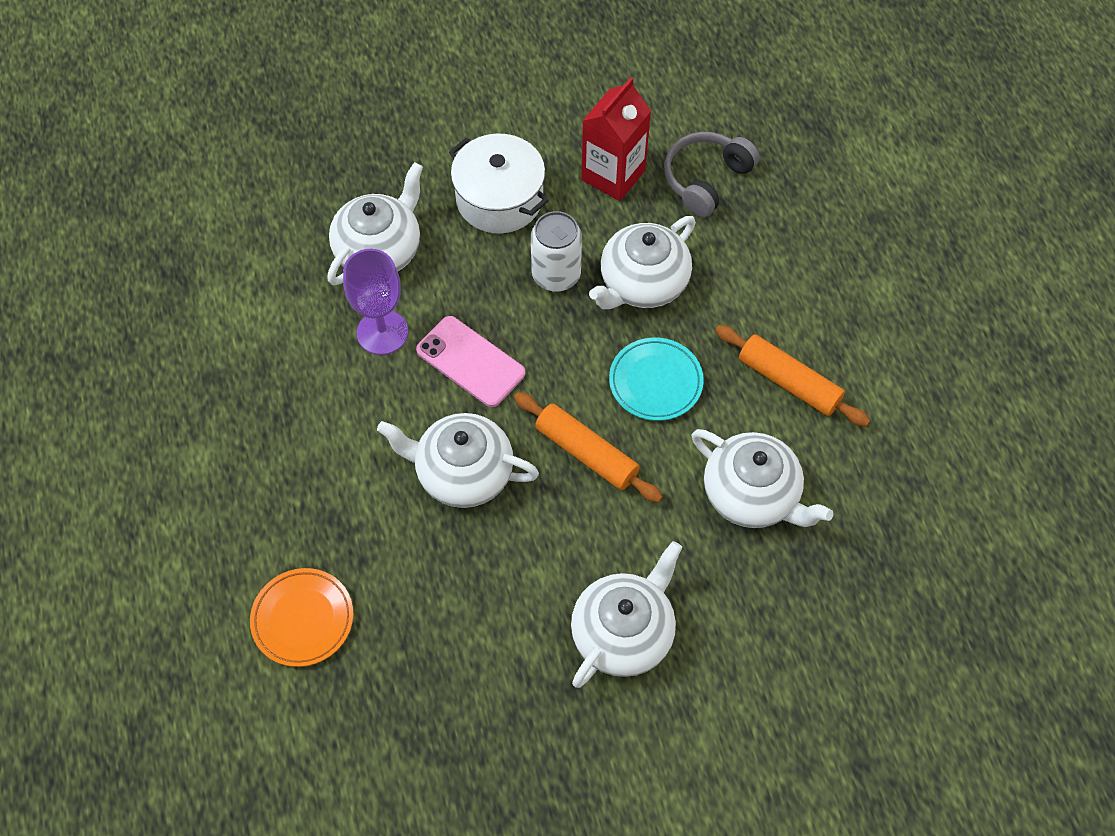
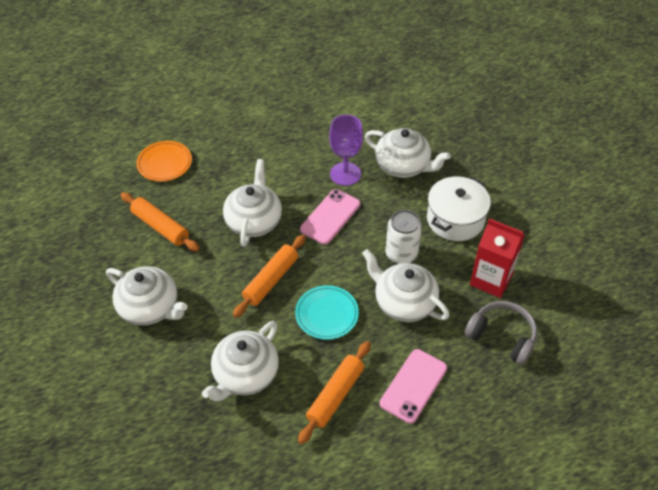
camera: 85 degrees right, 10 degrees down
(455, 621) = (160, 227): none -> orange rolling pin
(776, 289) = (413, 385): none -> pink phone

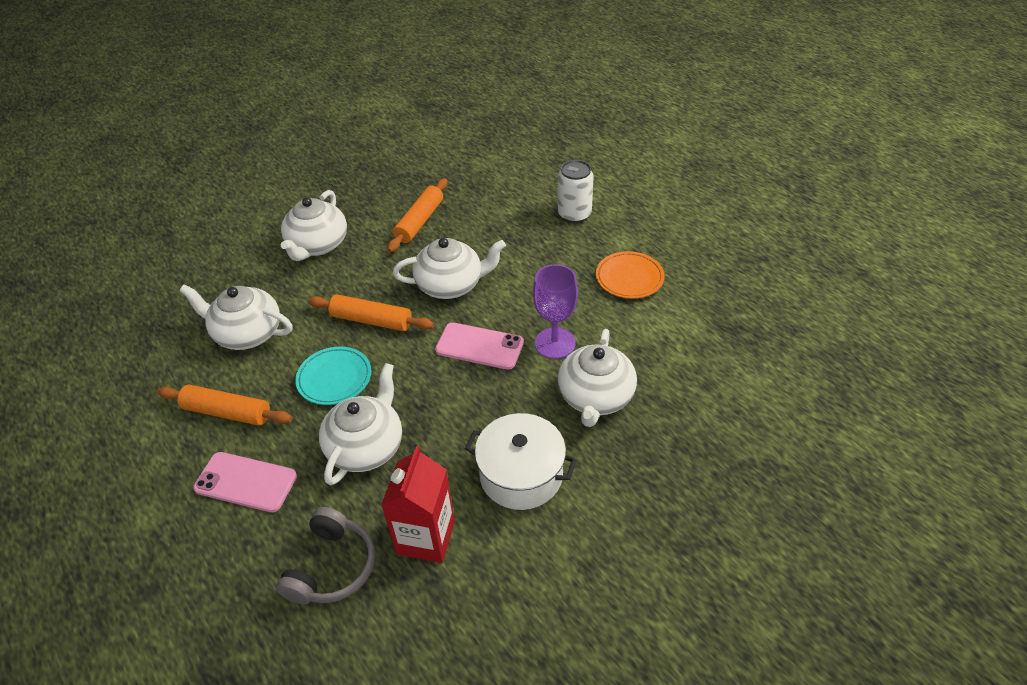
camera: 75 degrees right, 5 degrees down
(164, 163) = (506, 198): orange plate -> orange plate (629, 278)
(401, 254) = (442, 428): white can -> white can (574, 214)

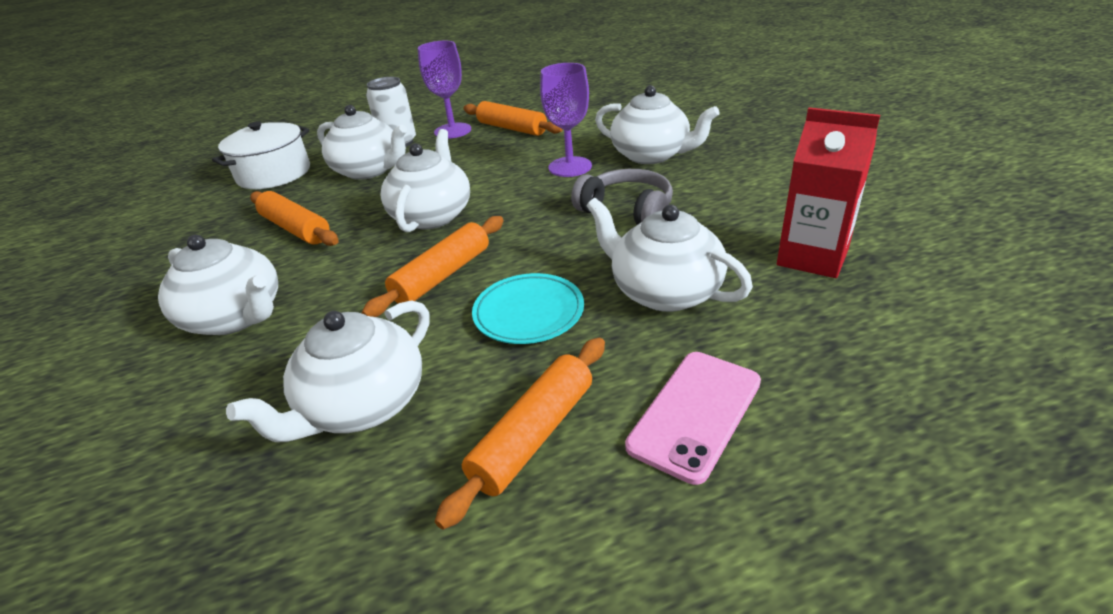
camera: 70 degrees left, 10 degrees down
(332, 567) = (857, 329): grey headphones -> grey headphones (627, 210)
(479, 346) = (545, 205): pink phone -> none
(517, 219) = (369, 170): none -> white teapot
(521, 475) = (736, 197): white pot -> white pot (274, 174)
(610, 239) = (452, 131): none -> purple goblet
(629, 278) = (512, 128): orange plate -> orange rolling pin

